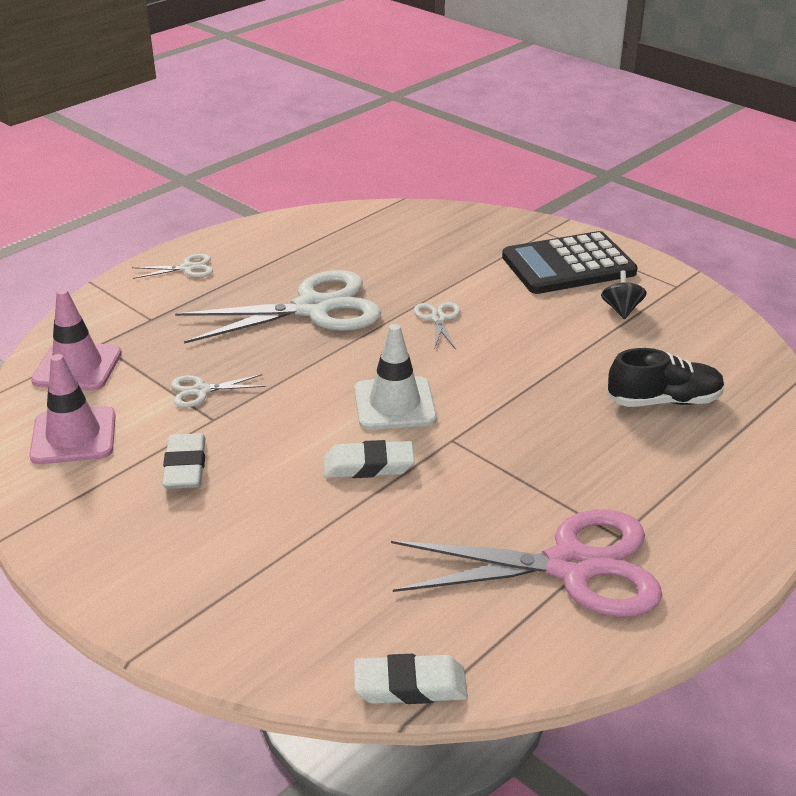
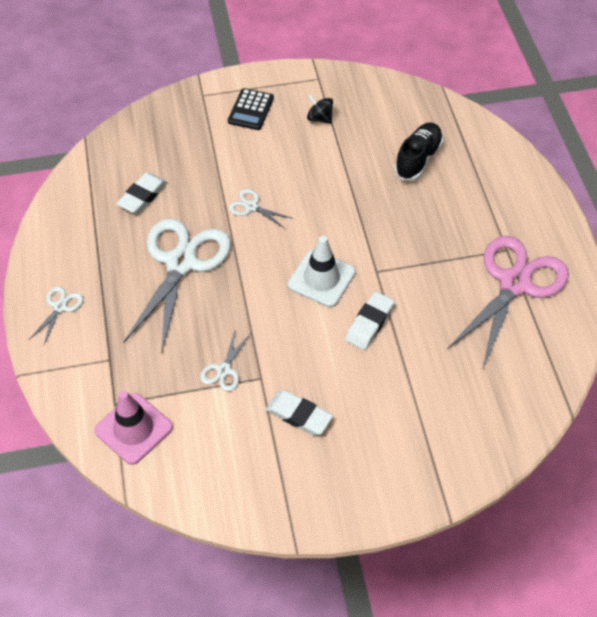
camera: 55 degrees left, 20 degrees up
(73, 436) = (216, 463): pink traffic cone -> none
(410, 685) = (550, 399): white eraser -> white eraser (142, 196)
(568, 265) = (251, 110): black calculator -> black calculator, size x0.56

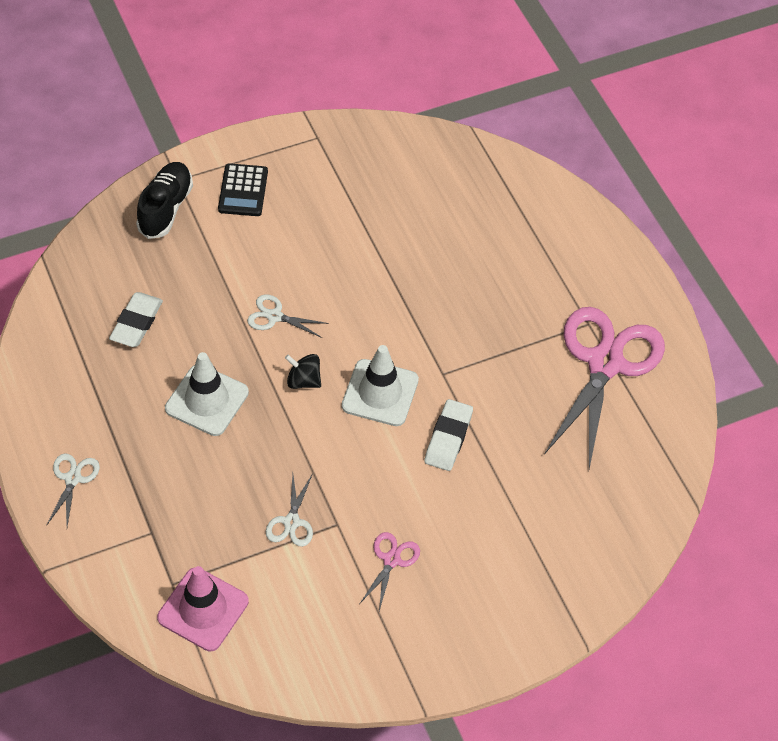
camera: 15 degrees left, 0 degrees up
(181, 263) = (207, 400): white scissors -> white traffic cone
(299, 415) = (391, 560): white eraser -> pink scissors
(319, 118) = (331, 190): black spinning top -> black spinning top (303, 380)
(418, 159) = (461, 225): black shoe -> black shoe (166, 208)

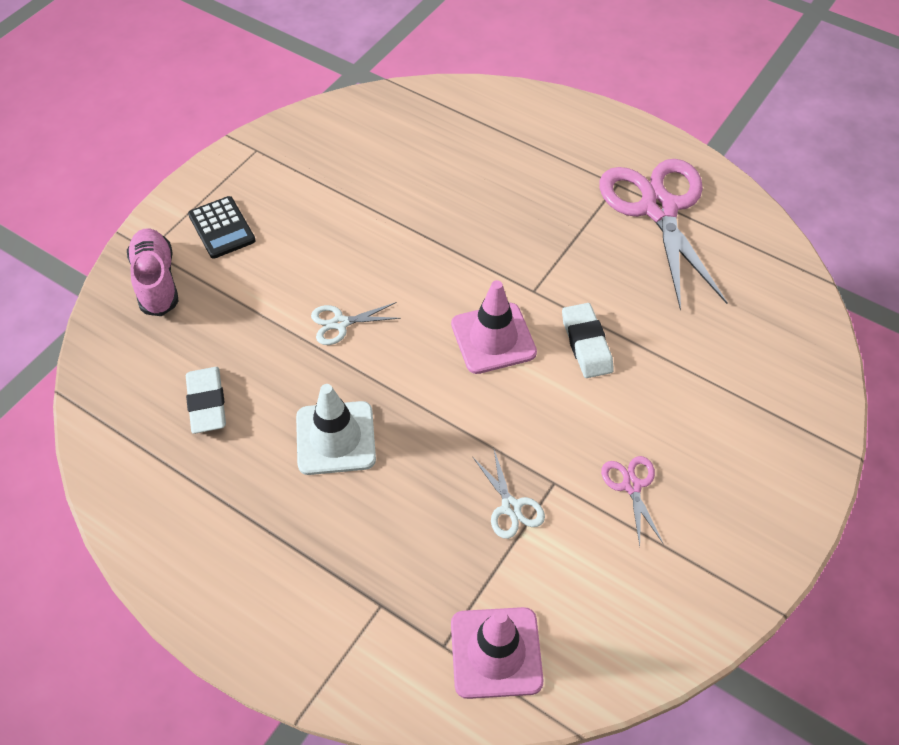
camera: 30 degrees left, 0 degrees up
(73, 479) = (255, 600): white scissors -> none
(166, 208) = (156, 281): black shoe -> pink shoe
(303, 380) = (414, 367): black spinning top -> none
(380, 393) = (493, 338): white traffic cone -> pink traffic cone

